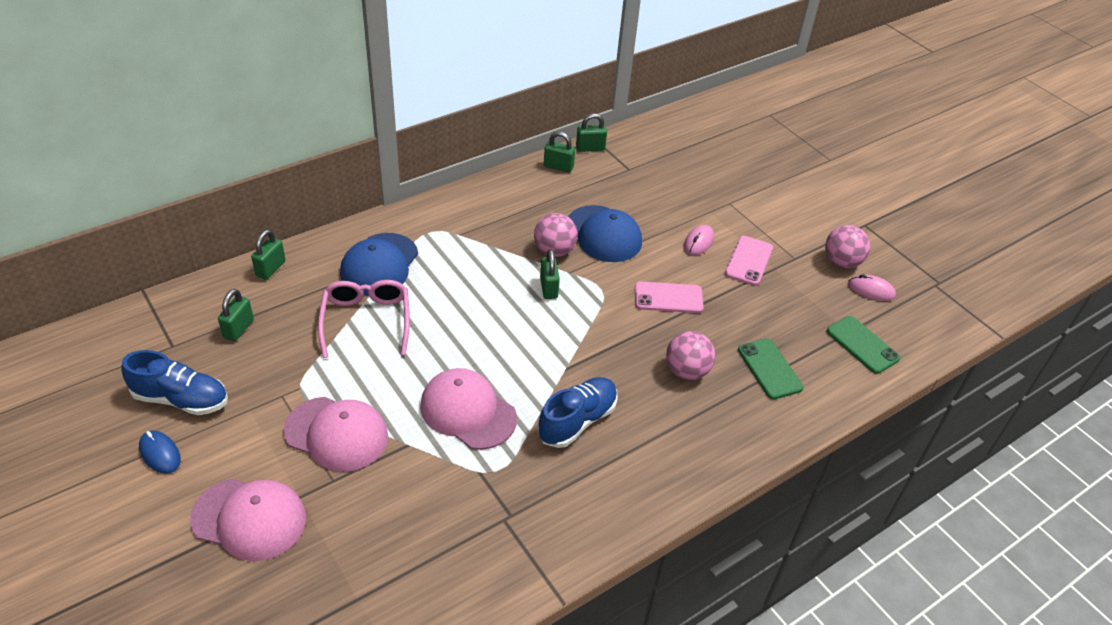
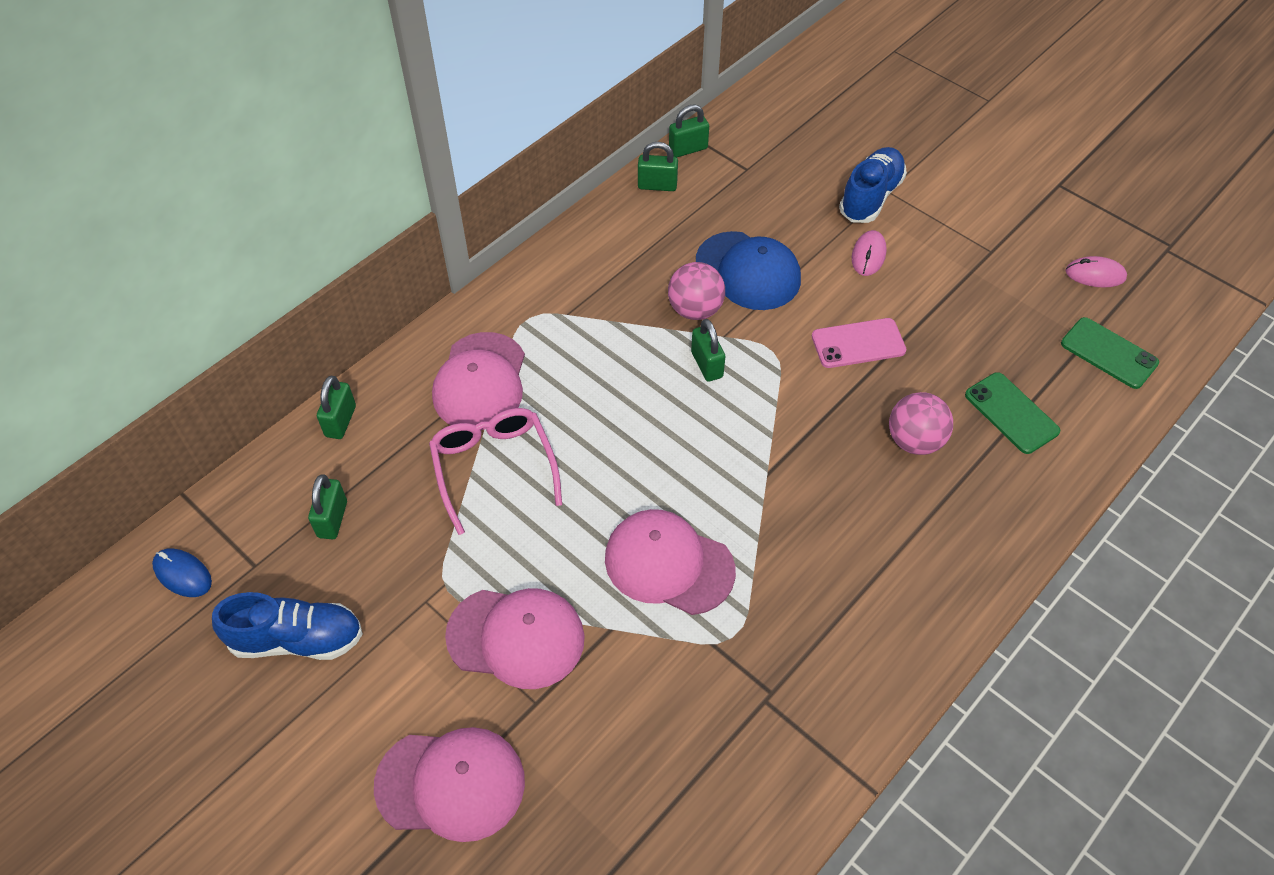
camera: 10 degrees left, 10 degrees up
(160, 453) = (300, 723): blue mouse -> blue mouse (183, 574)
(379, 264) = (480, 382): blue cap -> pink cap
(577, 421) = (807, 543): blue shoe -> blue shoe (870, 197)
(748, 261) = (937, 268): pink phone -> none
(841, 262) = (1048, 244): pink ball -> none

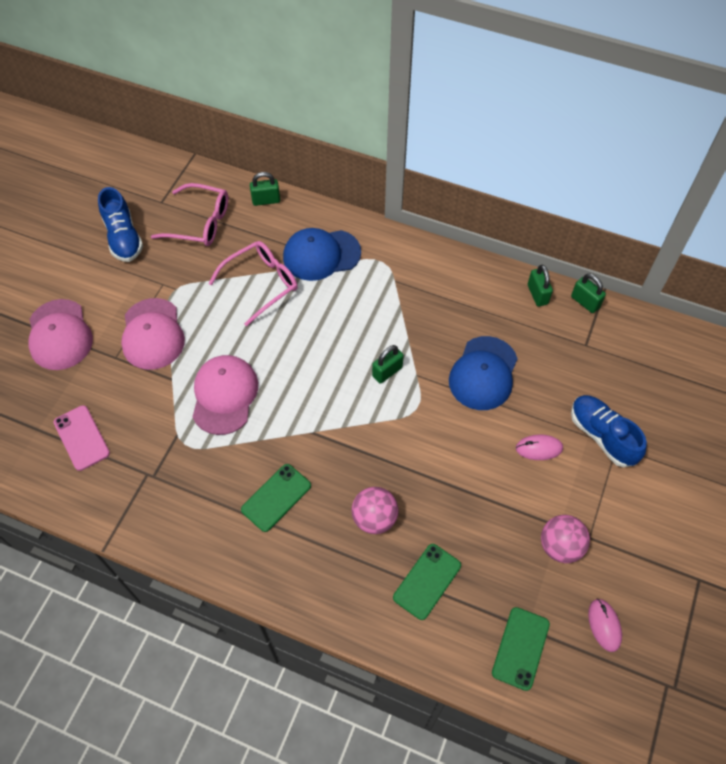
camera: 70 degrees right, 5 degrees up
(183, 574) = (147, 175): blue mouse -> none
(332, 519) = (200, 223): green padlock -> pink glasses
(480, 382) = (321, 255): pink cap -> blue cap
(695, 309) = (432, 351): pink ball -> pink ball (560, 546)
(854, 541) = (276, 497): none -> green phone
(858, 343) = (448, 461): pink phone -> pink phone (82, 438)
(870, 197) = (602, 436): blue shoe -> blue shoe turned 135 degrees counterclockwise

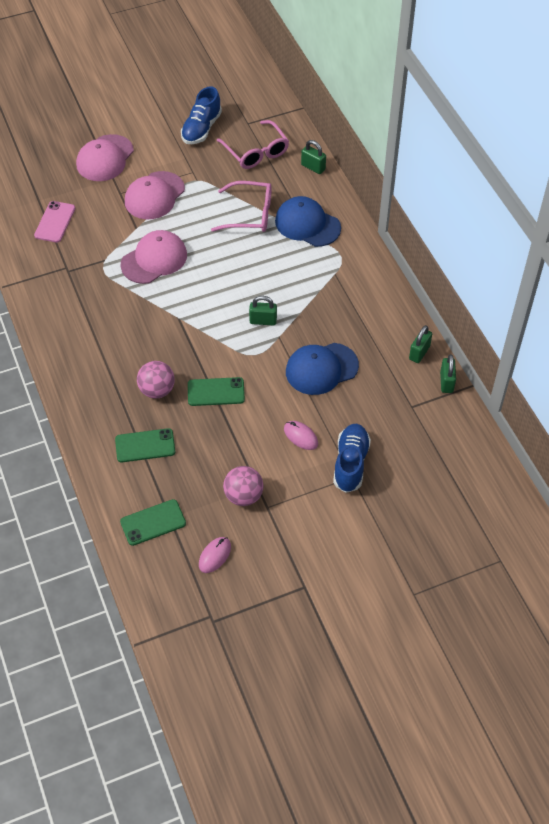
camera: 45 degrees right, 5 degrees down
(276, 497) = (117, 335): green phone -> green phone (216, 392)

